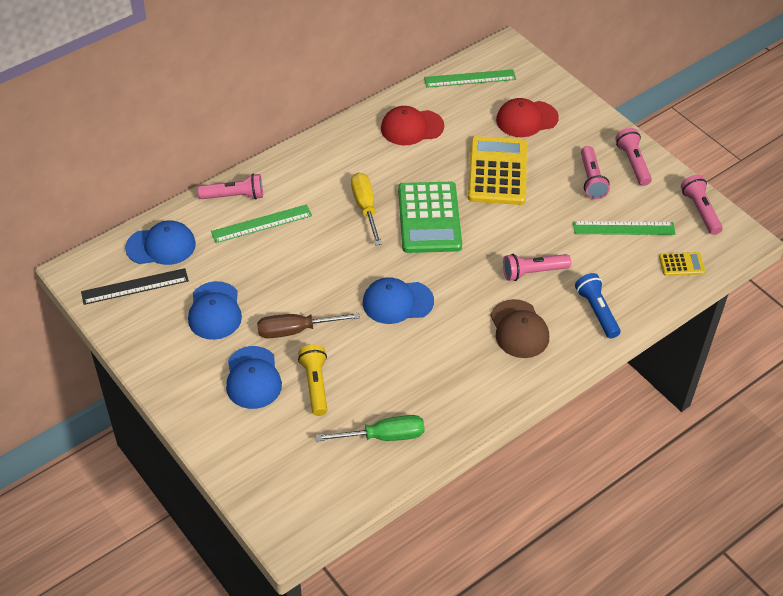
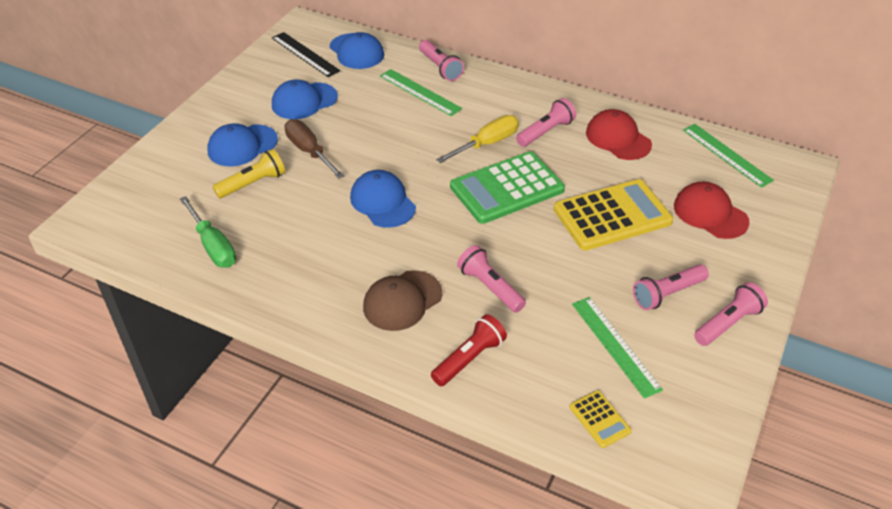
camera: 65 degrees right, 5 degrees down
(597, 311) = (469, 358): blue flashlight -> red flashlight
(700, 211) = (706, 413): pink flashlight -> pink flashlight (545, 132)

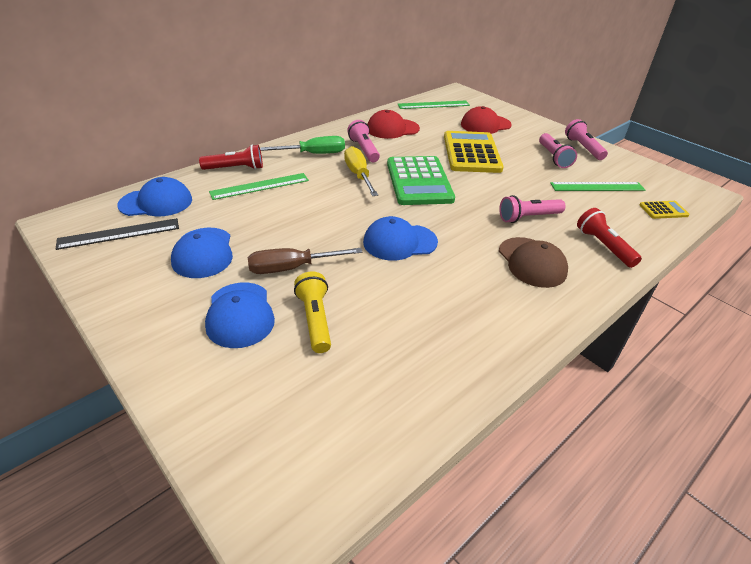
camera: 70 degrees left, 5 degrees down
(213, 246) = (405, 374): green screwdriver -> green screwdriver (315, 154)
(440, 68) = (235, 168): pink flashlight -> red flashlight

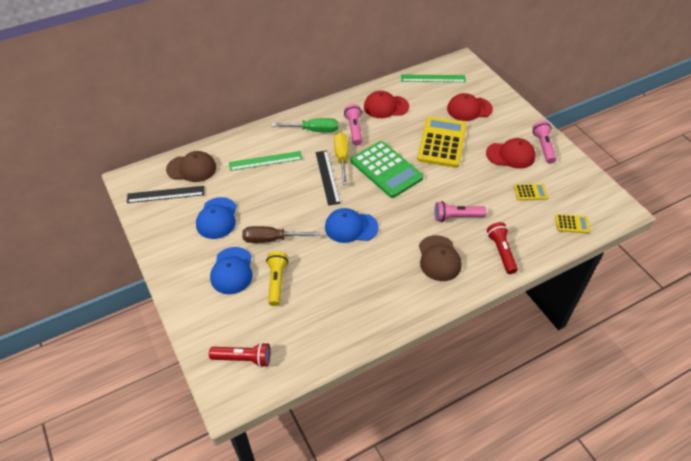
camera: 15 degrees right, 10 degrees up
(156, 202) = (191, 168): blue cap -> brown cap
(235, 168) = (251, 140): red flashlight -> red flashlight (243, 359)
(348, 194) = (327, 177): none -> black ruler
(419, 181) = (386, 169): green calculator -> green calculator turned 45 degrees counterclockwise
(553, 157) = (510, 155): pink flashlight -> red cap
(597, 186) = (530, 192): green ruler -> yellow calculator

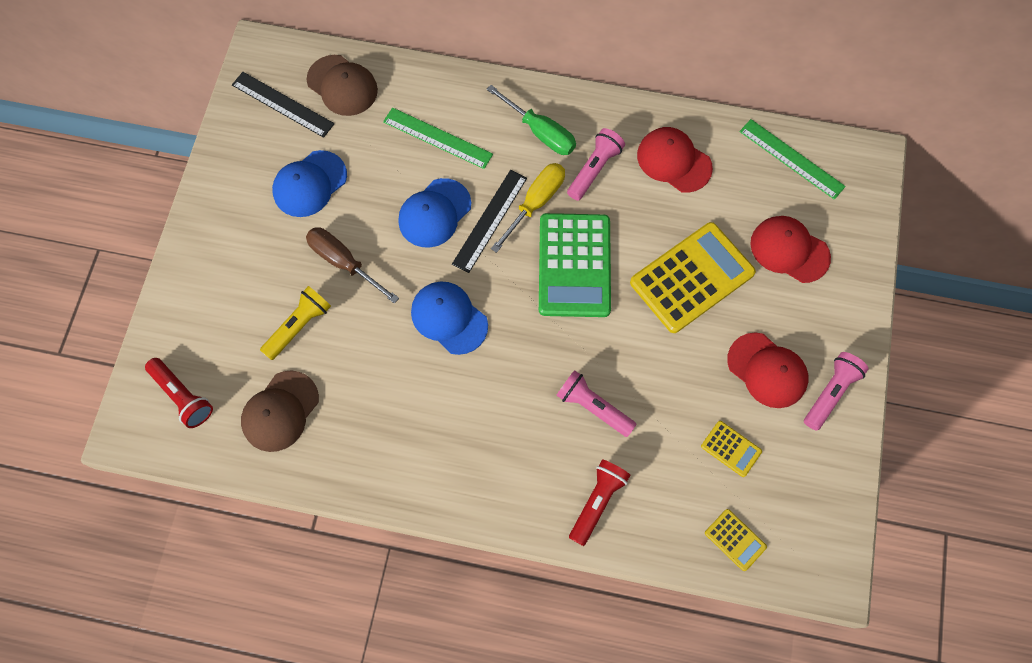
camera: 40 degrees right, 20 degrees up
(232, 271) = (265, 272): blue cap -> blue cap (434, 213)
(439, 258) = (511, 447): brown cap -> brown cap (280, 411)

